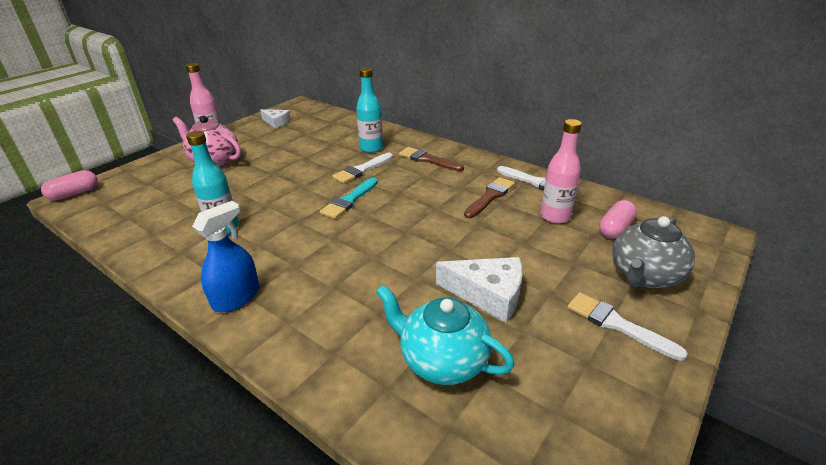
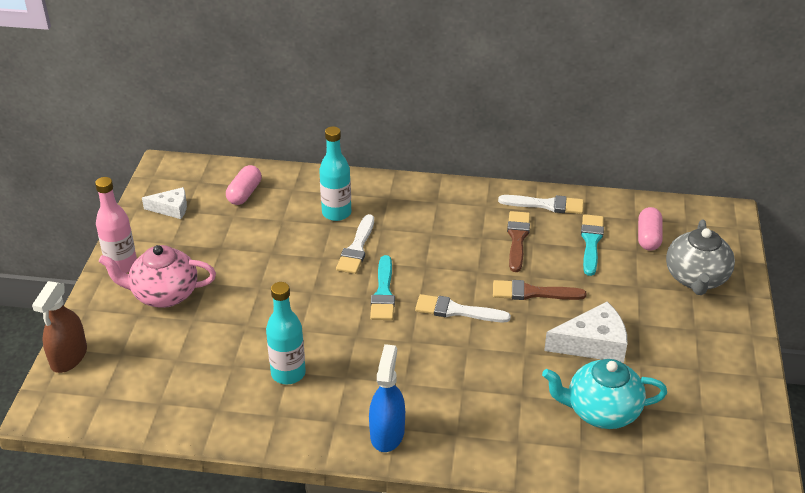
camera: 30 degrees left, 5 degrees up
(74, 194) = (46, 401): pink capsule -> pink capsule (244, 193)
(120, 175) = (69, 357): none -> brown spray bottle
(428, 160) = (415, 210): brown brush -> brown brush (532, 293)
(555, 216) = (591, 242): pink bottle -> turquoise brush
(617, 324) = (700, 331): white brush -> white brush (456, 311)

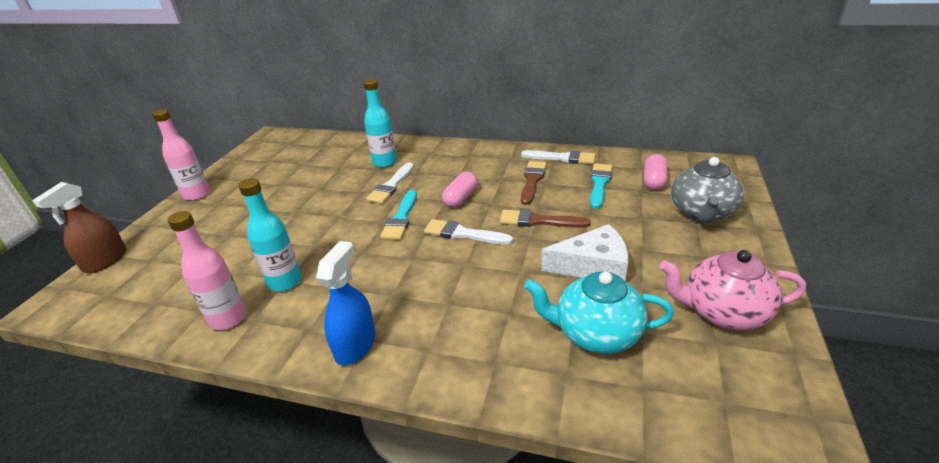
camera: 10 degrees right, 5 degrees down
(164, 294) = (216, 216): pink teapot -> pink teapot (722, 312)
(171, 208) = (259, 159): white cheese -> none
(244, 193) = (319, 150): pink capsule -> pink capsule (460, 198)
(249, 415) = (228, 318): none -> pink bottle

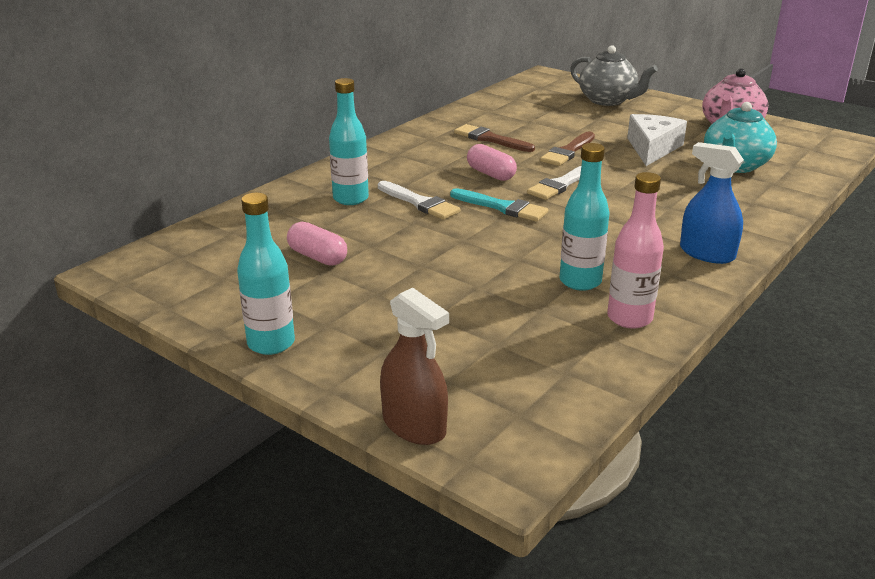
camera: 70 degrees left, 5 degrees down
(197, 195) = (271, 343): pink bottle -> turquoise bottle
(562, 158) = (459, 119): white brush -> none
(599, 184) = (527, 118): turquoise brush -> none
(654, 181) = (543, 101): pink capsule -> pink capsule (317, 257)

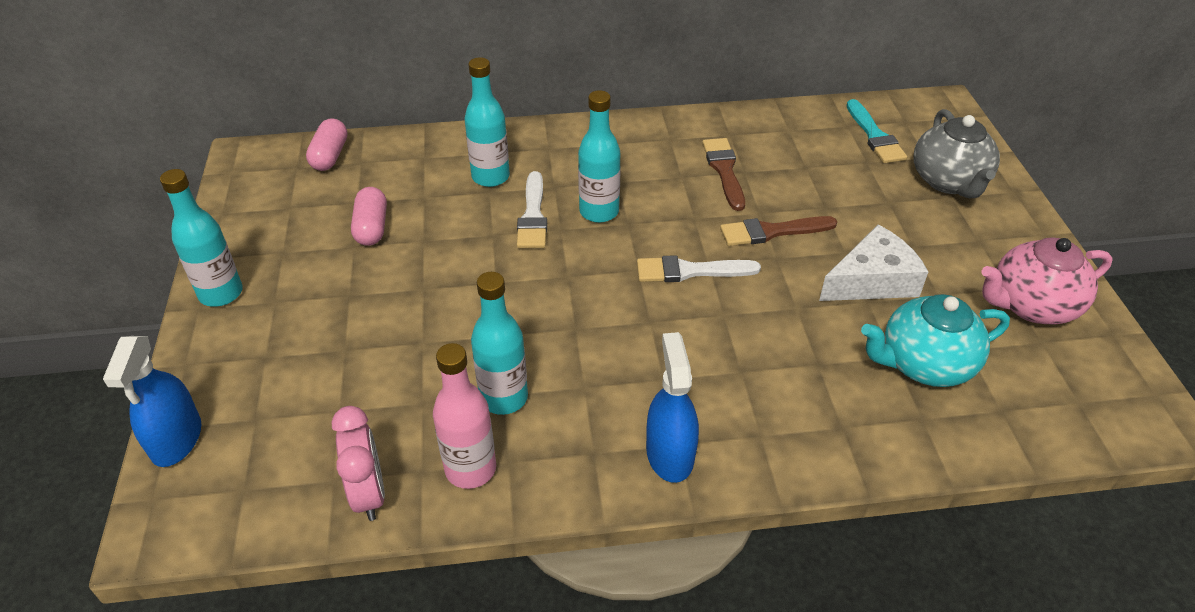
camera: 45 degrees right, 15 degrees up
(414, 425) = (176, 439): brown spray bottle -> blue spray bottle
(457, 184) = (599, 212): none -> turquoise bottle
(490, 174) = (648, 217): pink capsule -> pink capsule (330, 156)
(502, 207) = (589, 265): turquoise brush -> turquoise brush (874, 136)
(599, 363) = (369, 493): none -> pink clock

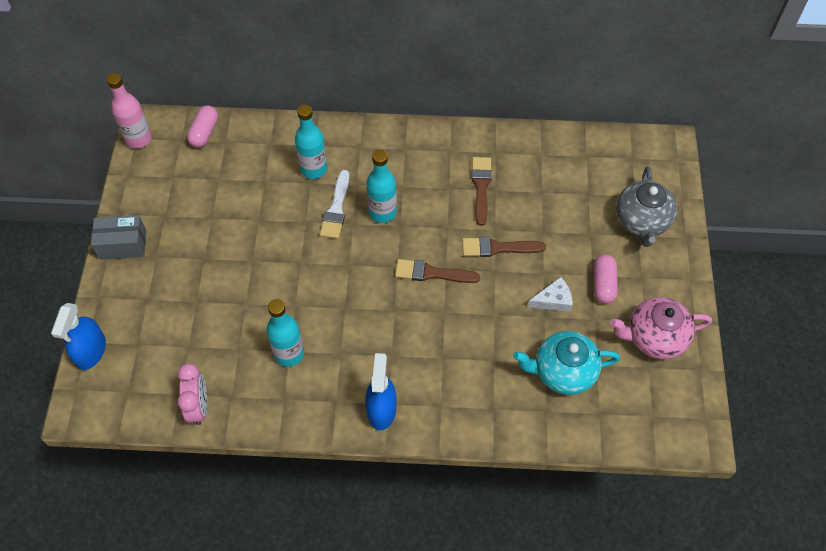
camera: 10 degrees right, 15 degrees up
(221, 293) = (123, 244): turquoise bottle -> grey box
(372, 227) = (225, 203): pink capsule -> pink capsule (603, 284)
(470, 469) = (260, 400): pink bottle -> pink bottle (139, 139)
(690, 271) = (432, 273): white brush -> brown brush
(872, 280) = (553, 300): white cheese -> white cheese, size x0.62
(874, 136) = (603, 169): turquoise brush -> none

